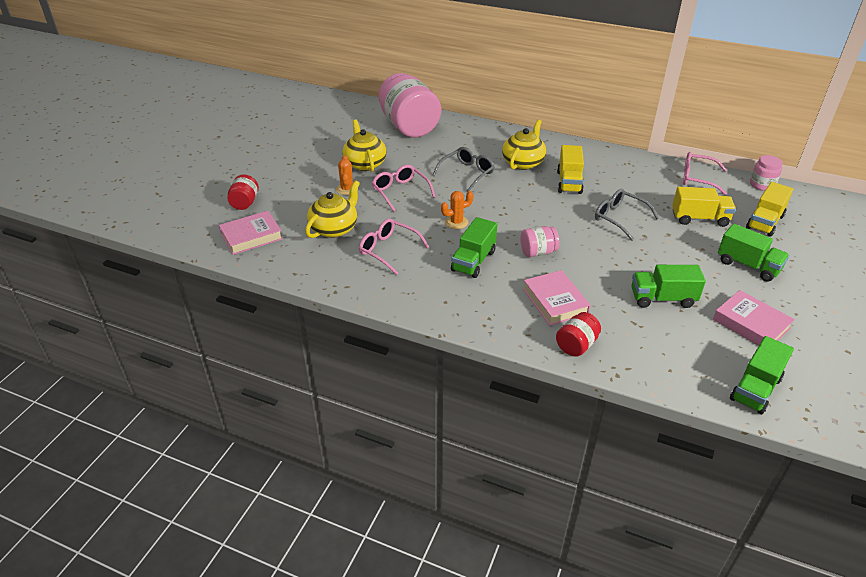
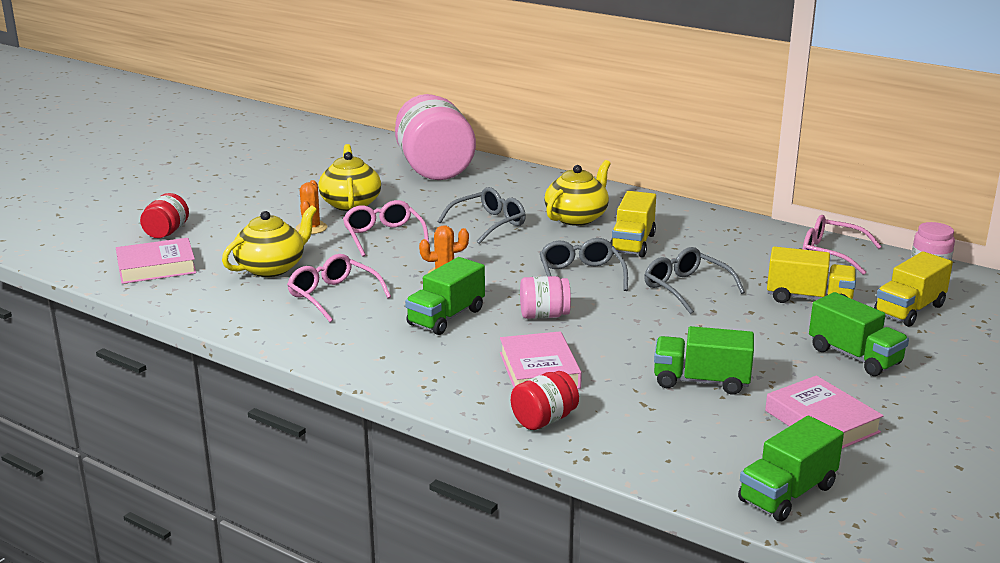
camera: 10 degrees right, 15 degrees down
(547, 214) = (581, 275): none -> grey glasses

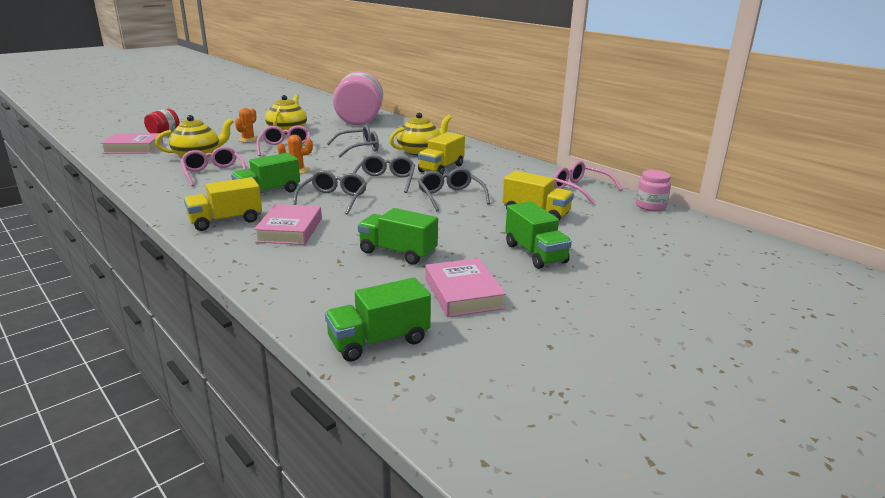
camera: 15 degrees right, 0 degrees up
(544, 315) = (333, 199): pink jar -> grey glasses
(544, 420) = (255, 260): red jar -> none
(909, 310) = (609, 230): yellow truck -> yellow truck (226, 221)

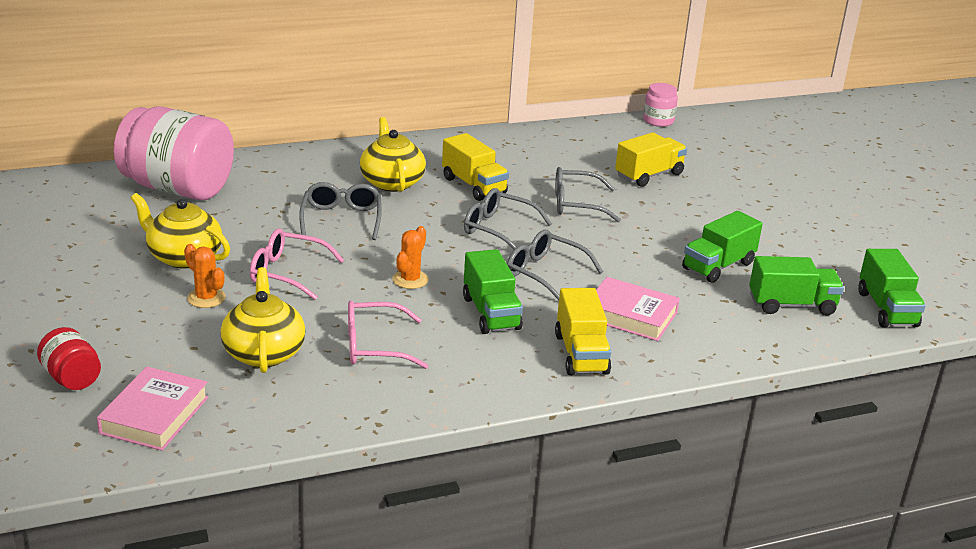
camera: 70 degrees left, 5 degrees up
(463, 293) = (813, 255): pink book -> none
(535, 253) = (745, 203): green truck -> green truck (791, 305)
(580, 189) = (594, 135): pink glasses -> none

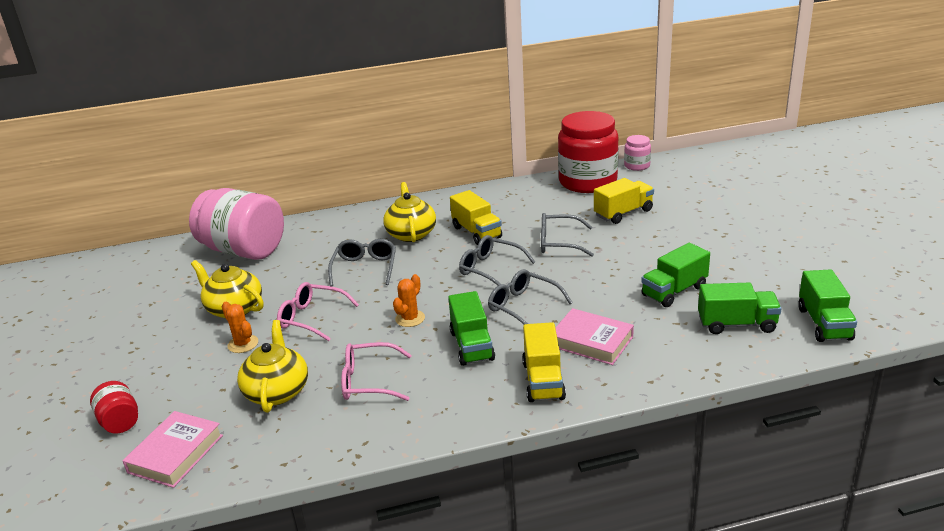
camera: 10 degrees right, 0 degrees up
(601, 135) = (587, 182): none -> red jar

